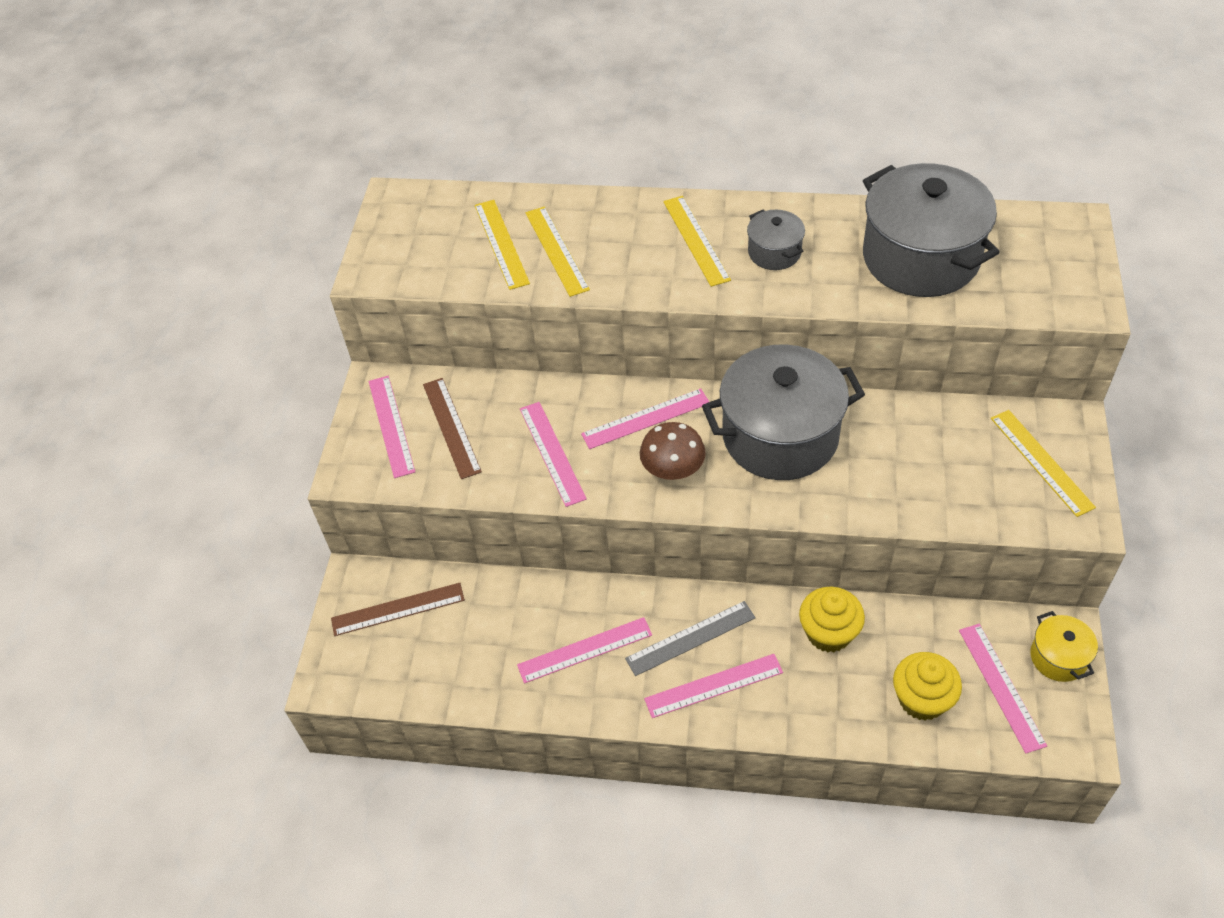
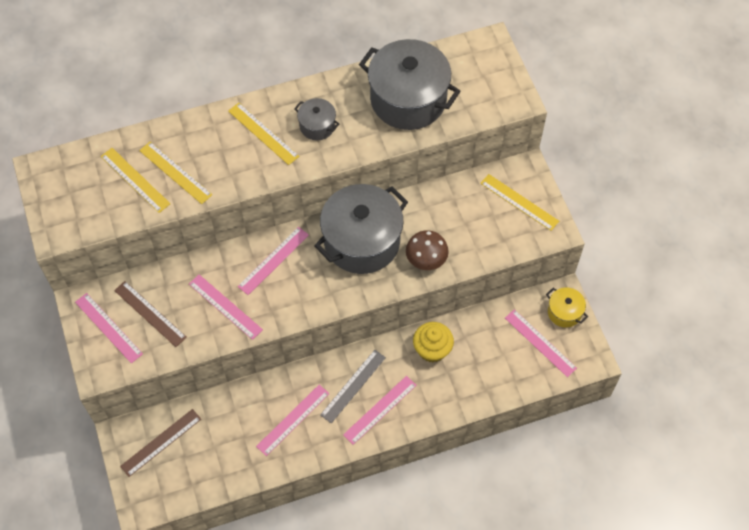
camera: 30 degrees left, 10 degrees up
(673, 469) = (306, 288): brown mushroom -> brown mushroom (426, 259)
(922, 699) = (500, 368): yellow cupcake -> none

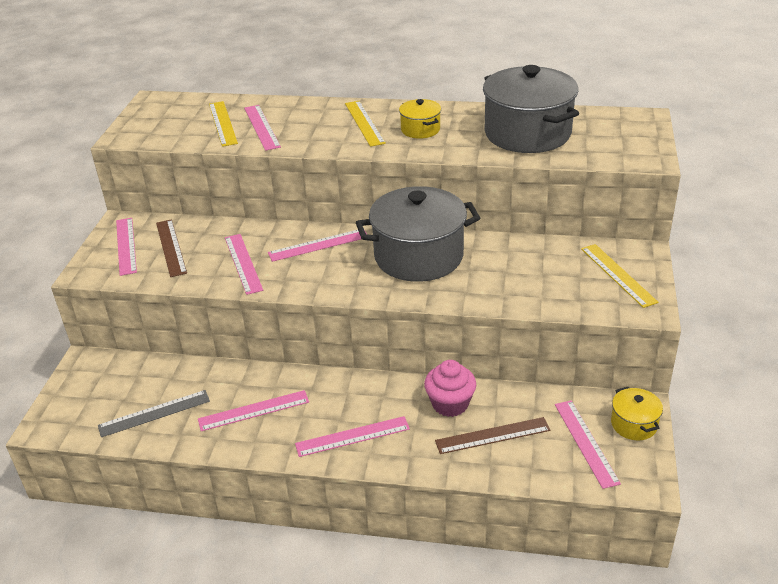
camera: 30 degrees right, 25 degrees down
(161, 442) = (112, 381): brown ruler -> brown ruler (492, 436)
(175, 172) = (262, 127): yellow ruler -> pink ruler
(317, 126) = (420, 129): grey pot -> yellow pot
(353, 386) = (339, 404): grey ruler -> grey ruler (154, 413)
(426, 259) = (478, 289): brown mushroom -> none
(432, 349) = (450, 404): yellow cupcake -> pink cupcake

